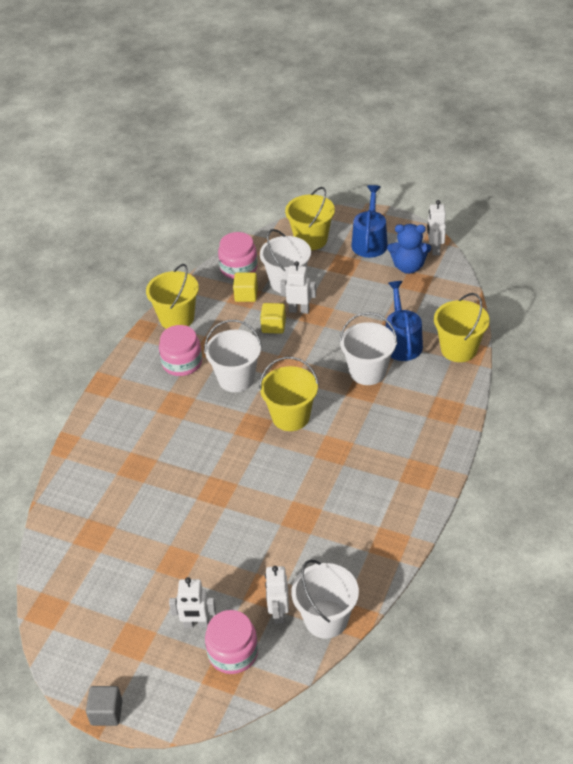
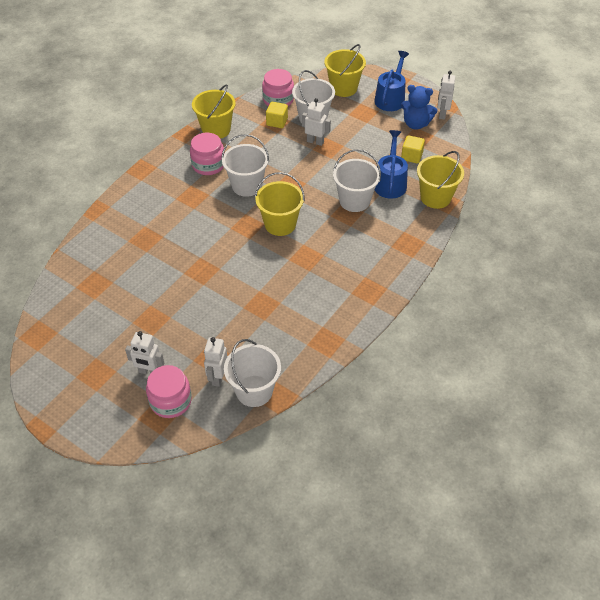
camera: 10 degrees right, 5 degrees up
(106, 712) = (56, 425): grey cube -> none
(273, 326) = (290, 150): yellow cube -> yellow cube (411, 156)

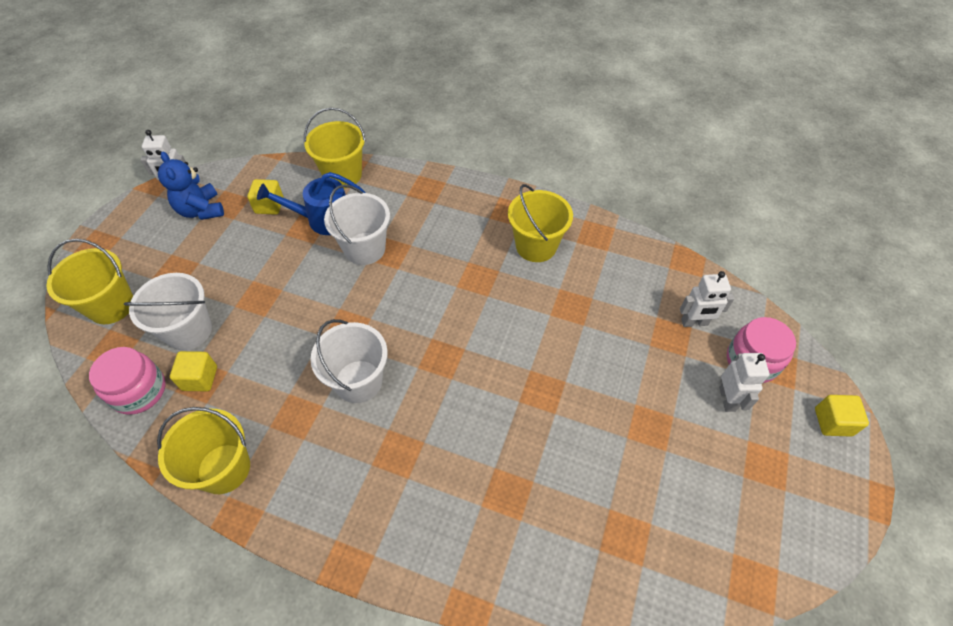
camera: 105 degrees left, 5 degrees up
(103, 430) = (833, 422): none -> yellow cube
(208, 165) = (318, 452): pink jar -> none
(254, 391) = (692, 283): white bucket -> none
(280, 224) = (428, 320): yellow bucket -> yellow bucket (536, 246)
(315, 141) = (247, 316): white robot -> none
(390, 98) = (142, 244): blue watering can -> none
(416, 124) = (201, 210): blue teddy bear -> blue teddy bear turned 150 degrees clockwise

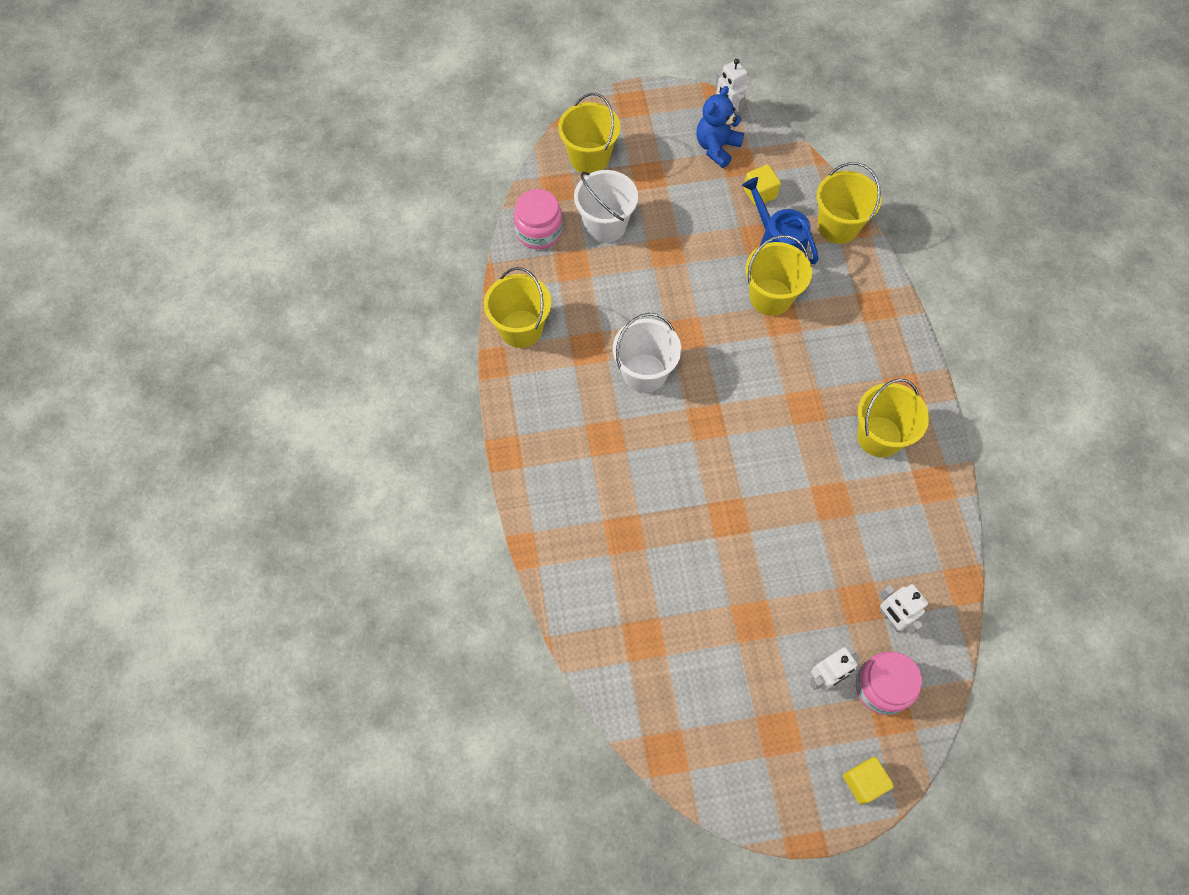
camera: 60 degrees right, 10 degrees up
(200, 378) = (574, 262): yellow cube -> none
(365, 248) = (770, 297): white bucket -> yellow bucket

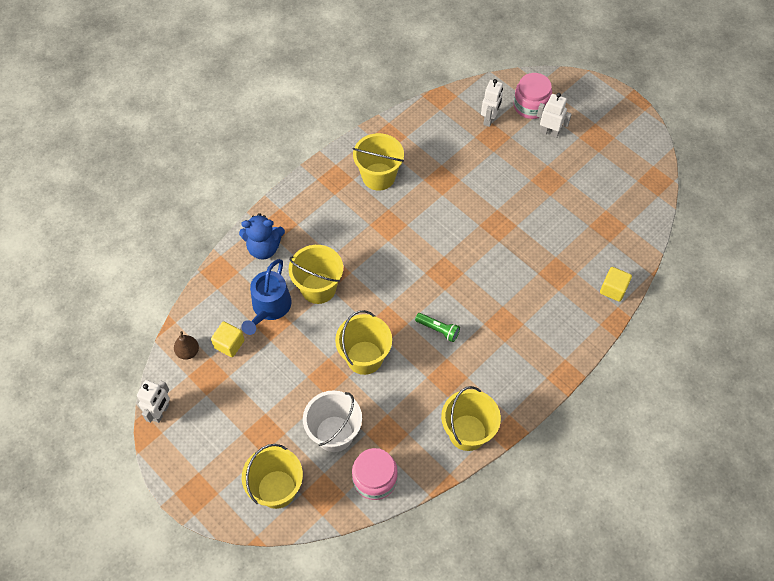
camera: 125 degrees left, 5 degrees down
(644, 373) = (438, 330): white bucket -> green flashlight
(717, 147) = (203, 399): blue teddy bear -> blue teddy bear (264, 248)
(775, 159) = (188, 352): none -> brown pear
(838, 226) = (226, 278): yellow bucket -> yellow bucket (364, 357)
(863, 782) = (586, 91): yellow cube -> yellow cube (613, 289)

